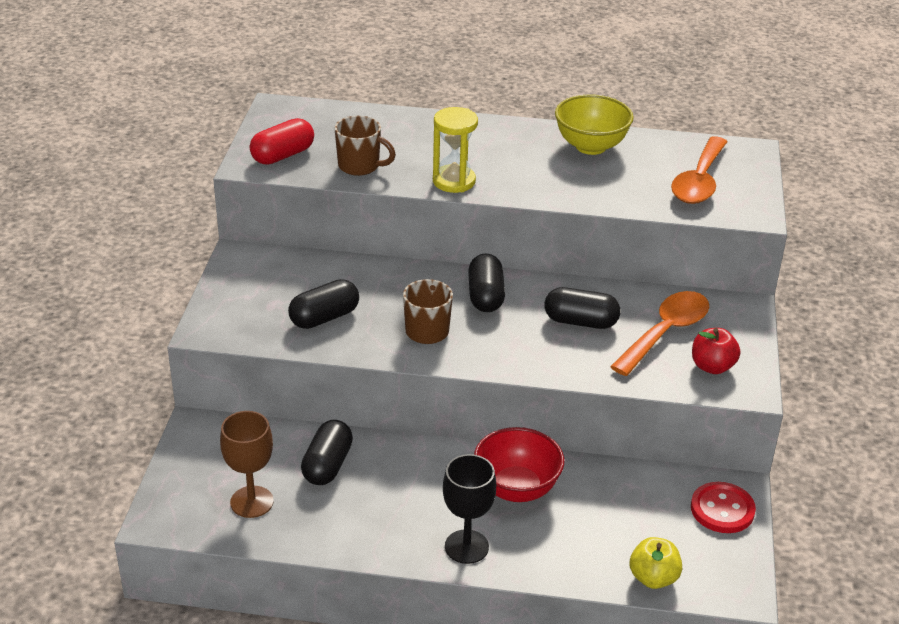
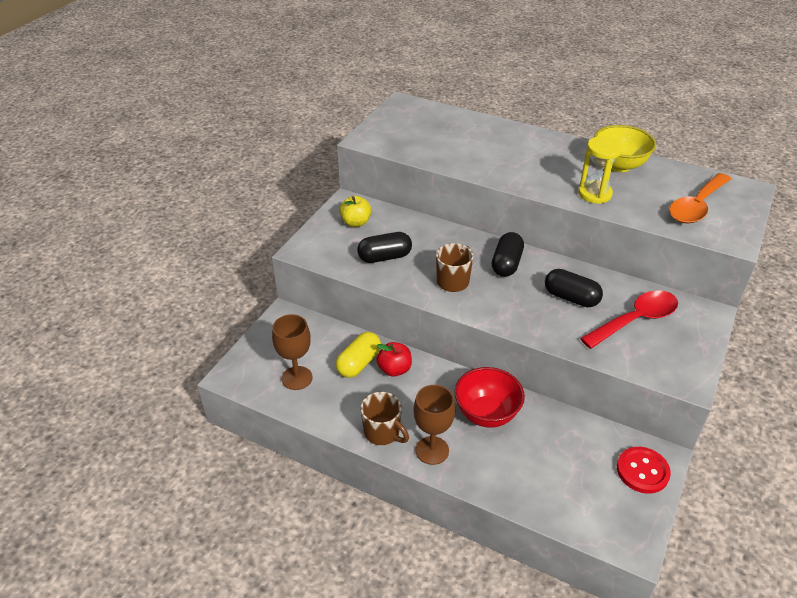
camera: 20 degrees right, 5 degrees up
(283, 155) = (390, 136): red capsule -> none
(327, 465) = (359, 363): black capsule -> yellow capsule
(360, 166) = (440, 152): brown mug -> brown mug (382, 433)
(454, 181) = (503, 174): yellow hourglass -> yellow hourglass (594, 194)
(466, 547) = (432, 450): black goblet -> brown goblet
(653, 578) = (566, 514): yellow apple -> yellow apple (355, 222)
(665, 333) = (635, 320): orange spoon -> red spoon
(712, 366) = (664, 356): red apple -> red apple (394, 369)

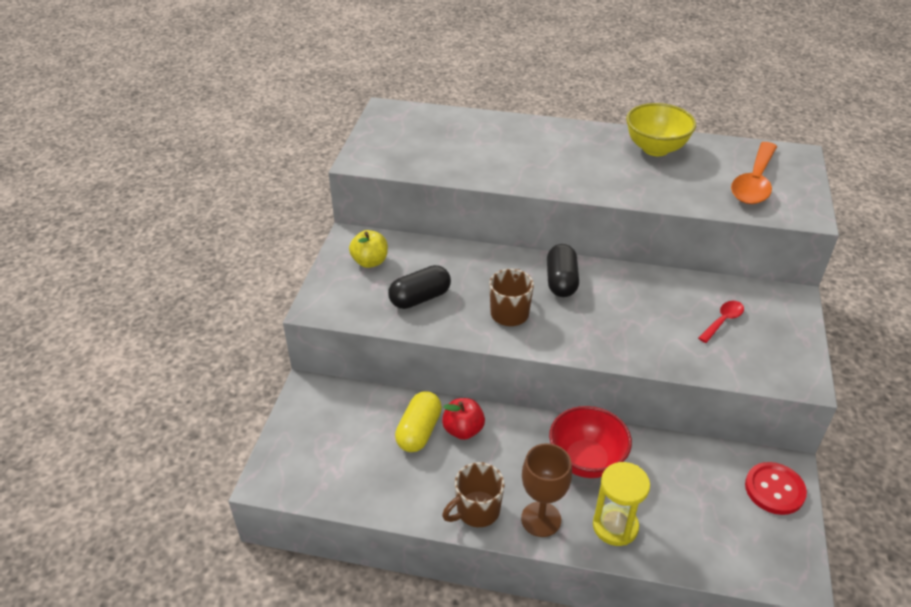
camera: 15 degrees left, 0 degrees up
(297, 378) = (351, 465): brown goblet -> none
(382, 433) = (477, 511): brown mug -> brown mug turned 120 degrees clockwise
(571, 298) = (646, 308): black capsule -> none
(594, 194) = (644, 186): yellow hourglass -> yellow hourglass (615, 526)
(635, 320) = (723, 321): red spoon -> red spoon, size x0.53

